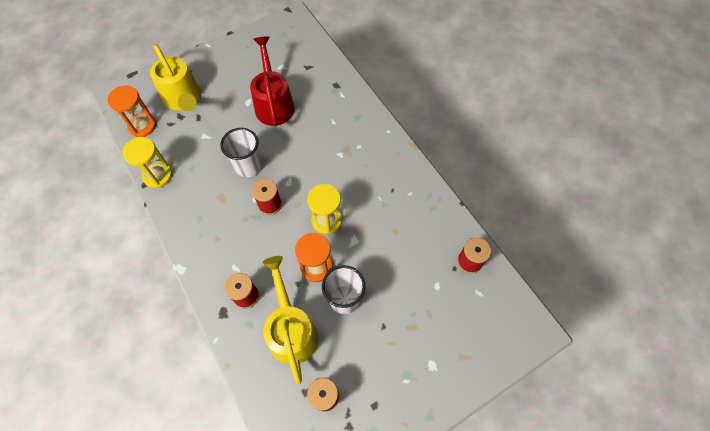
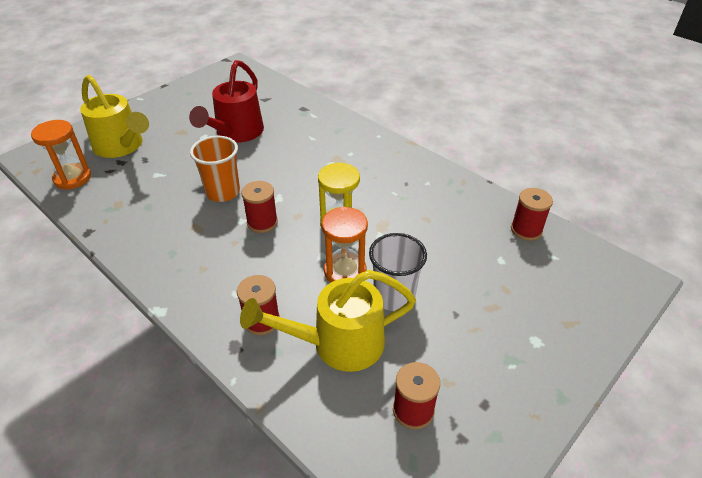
camera: 15 degrees left, 20 degrees down
(158, 175) = (104, 221): yellow hourglass -> none
(248, 166) = (223, 192): white cup -> orange cup
(274, 103) = (236, 133): red watering can -> red watering can turned 135 degrees counterclockwise
(291, 329) = (337, 344): yellow watering can -> yellow watering can turned 75 degrees counterclockwise

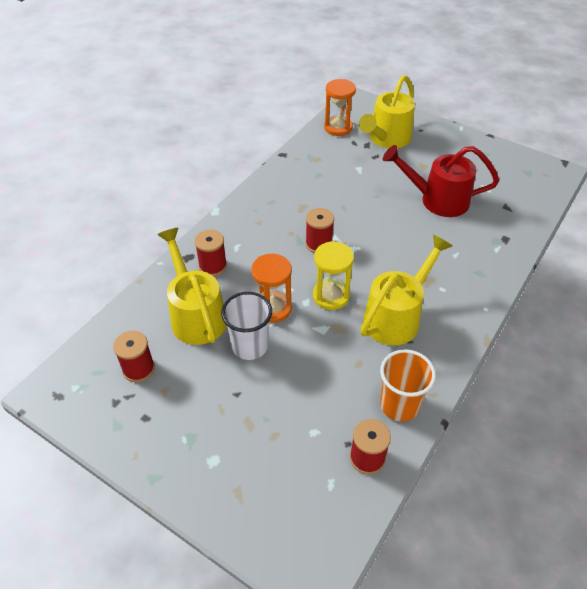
camera: 80 degrees right, 5 degrees up
(223, 192) = (349, 211): orange cup -> orange cup (399, 405)
(376, 185) = (397, 316): none -> yellow watering can

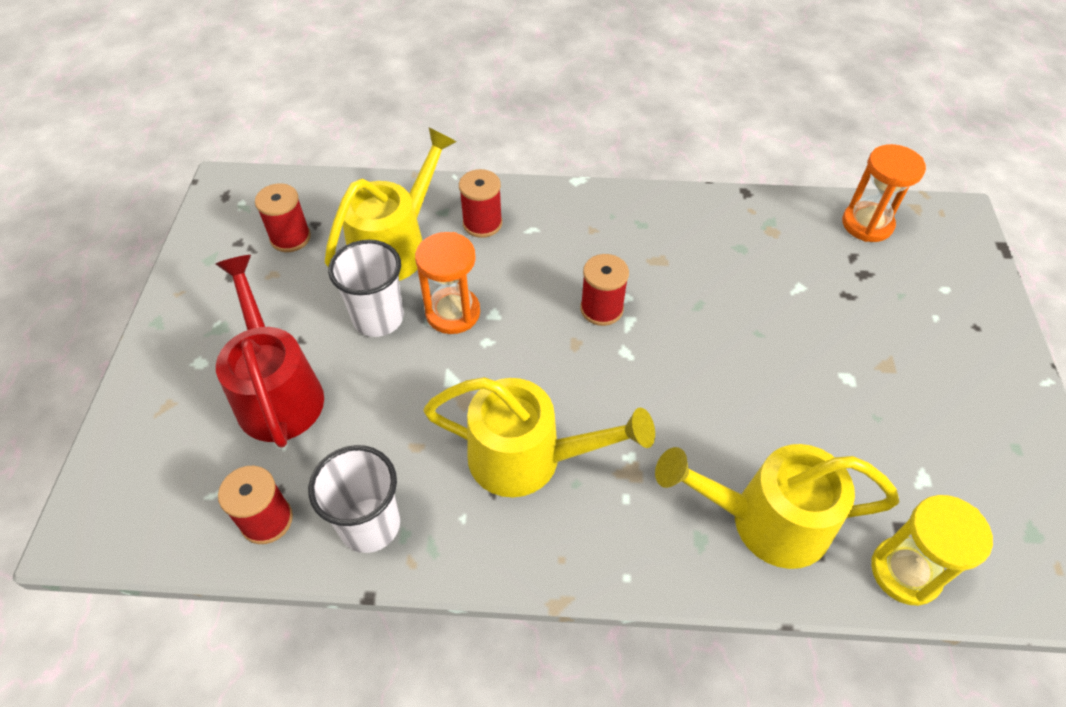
camera: 60 degrees right, 5 degrees up
(331, 296) = (515, 364): yellow hourglass -> yellow hourglass (905, 572)
(386, 139) = (902, 292): yellow watering can -> yellow watering can (764, 520)
(399, 405) = (370, 525): orange cup -> white cup
(437, 200) = (821, 415): red watering can -> red watering can (277, 390)

